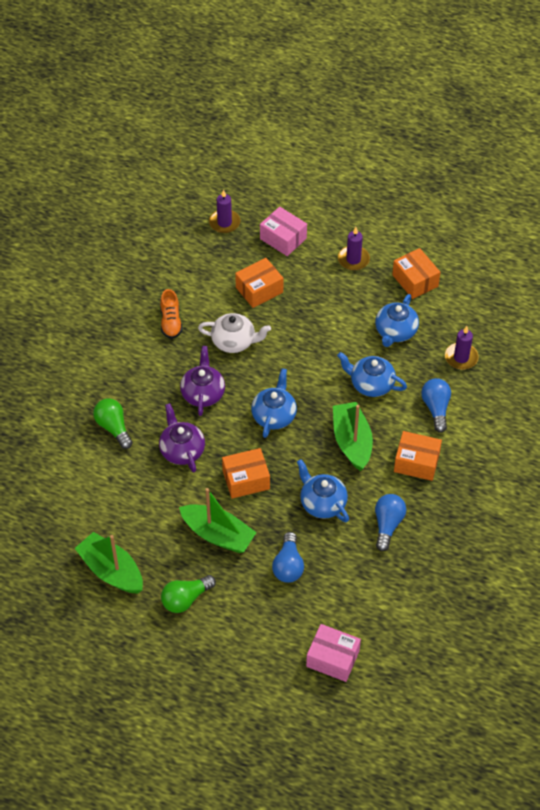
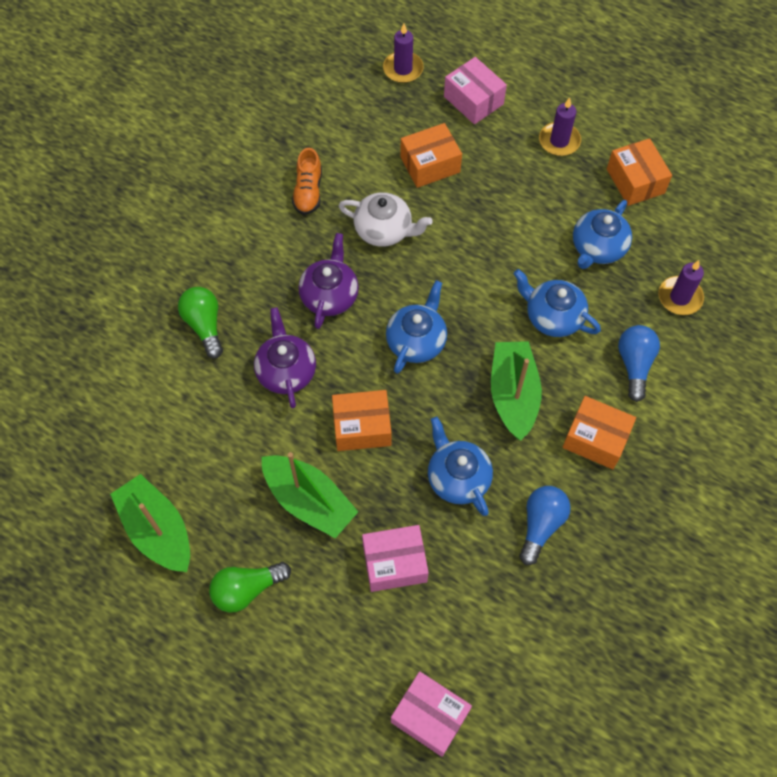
camera: 10 degrees right, 10 degrees up
(288, 565) = (394, 563): blue light bulb -> pink box

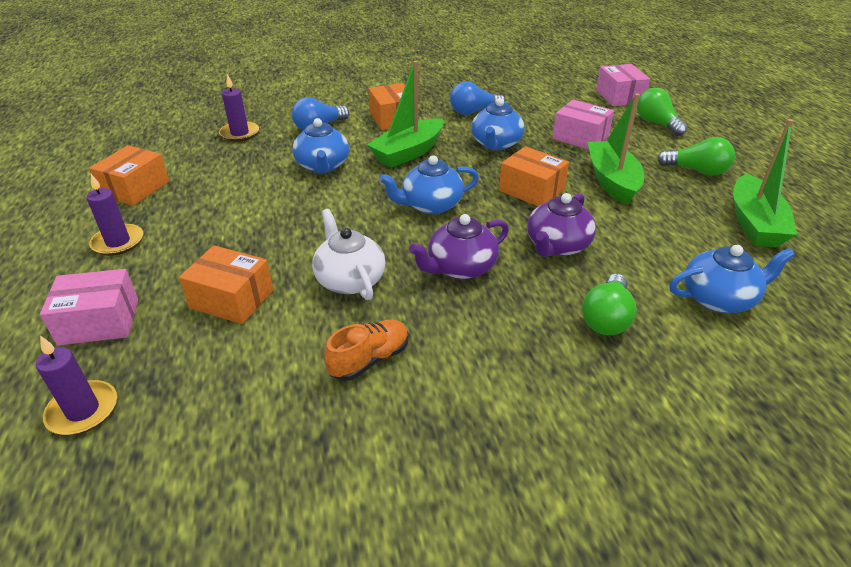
camera: 135 degrees left, 25 degrees down
(343, 672) = (656, 123): none -> green light bulb
(473, 100) = (99, 321): pink box -> pink box turned 75 degrees clockwise
(598, 248) = (232, 175): blue teapot -> blue teapot (719, 298)

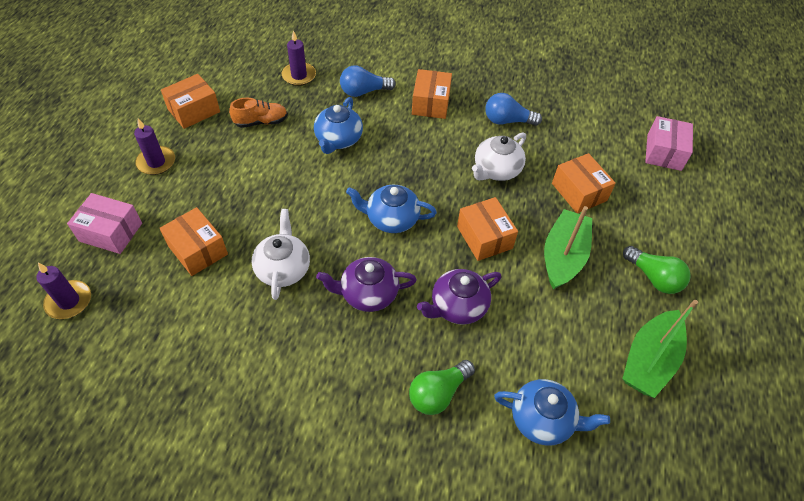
camera: 25 degrees right, 15 degrees up
(369, 359) = (251, 346): orange shoe -> orange shoe (261, 122)
(408, 152) = (415, 151): green boat -> none
(496, 144) = (496, 170): blue teapot -> white teapot
(580, 137) = (579, 192): pink box -> orange box
(656, 123) = (669, 203): green light bulb -> none

